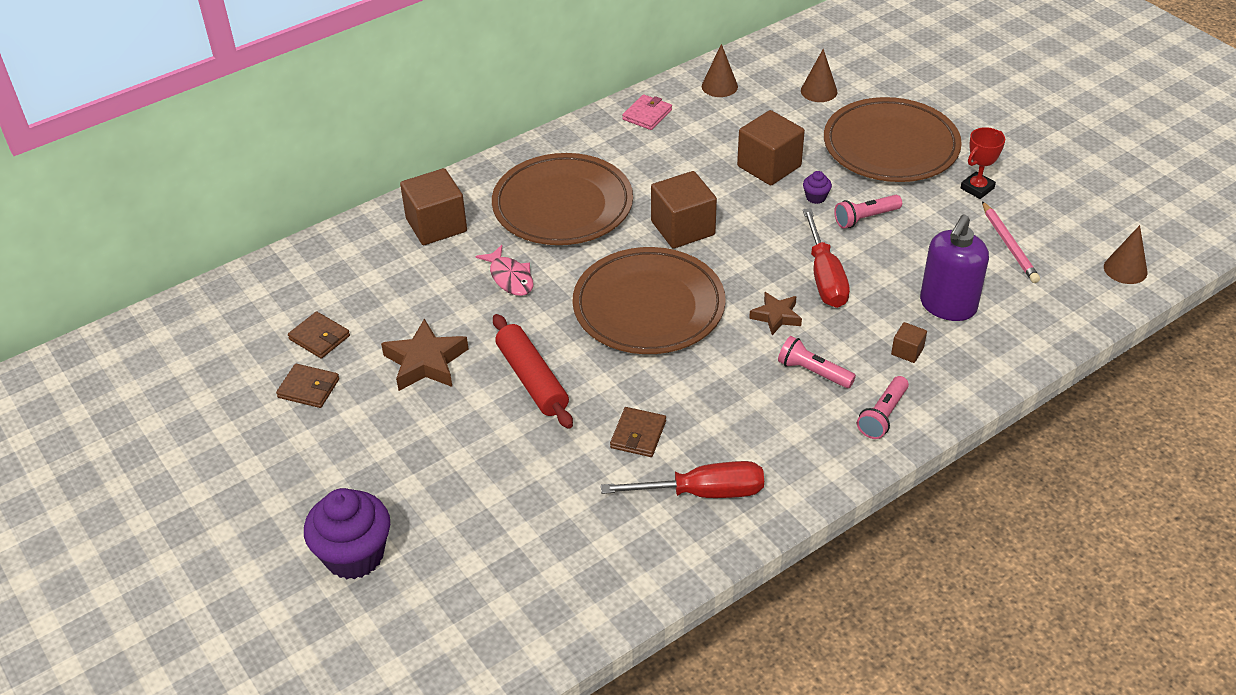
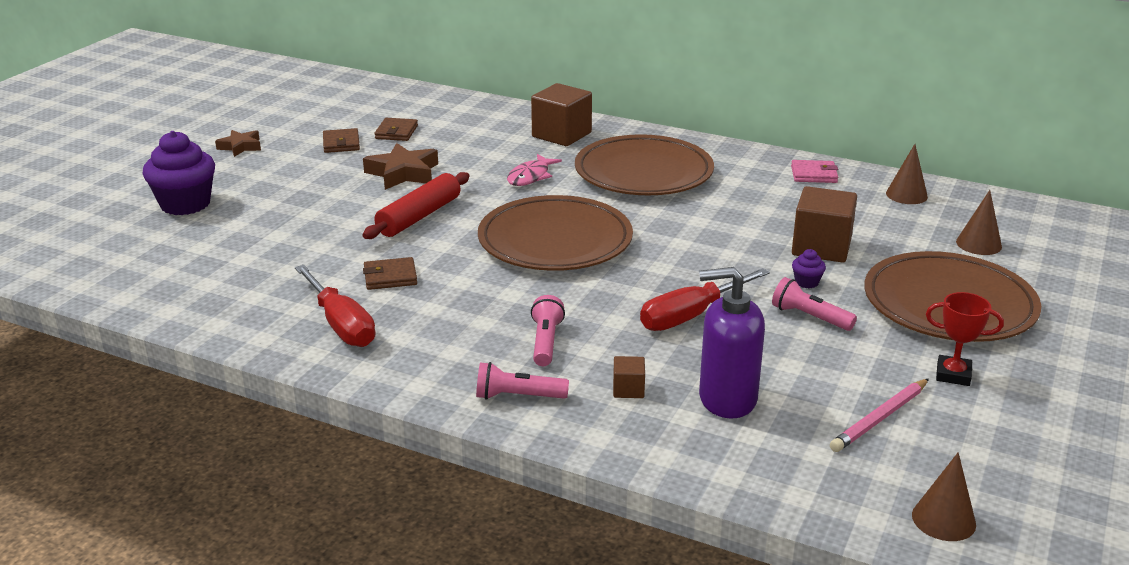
camera: 60 degrees right, 15 degrees down
(683, 228) = (677, 229): brown cube -> none
(776, 316) = (605, 304): brown star -> brown star (240, 147)

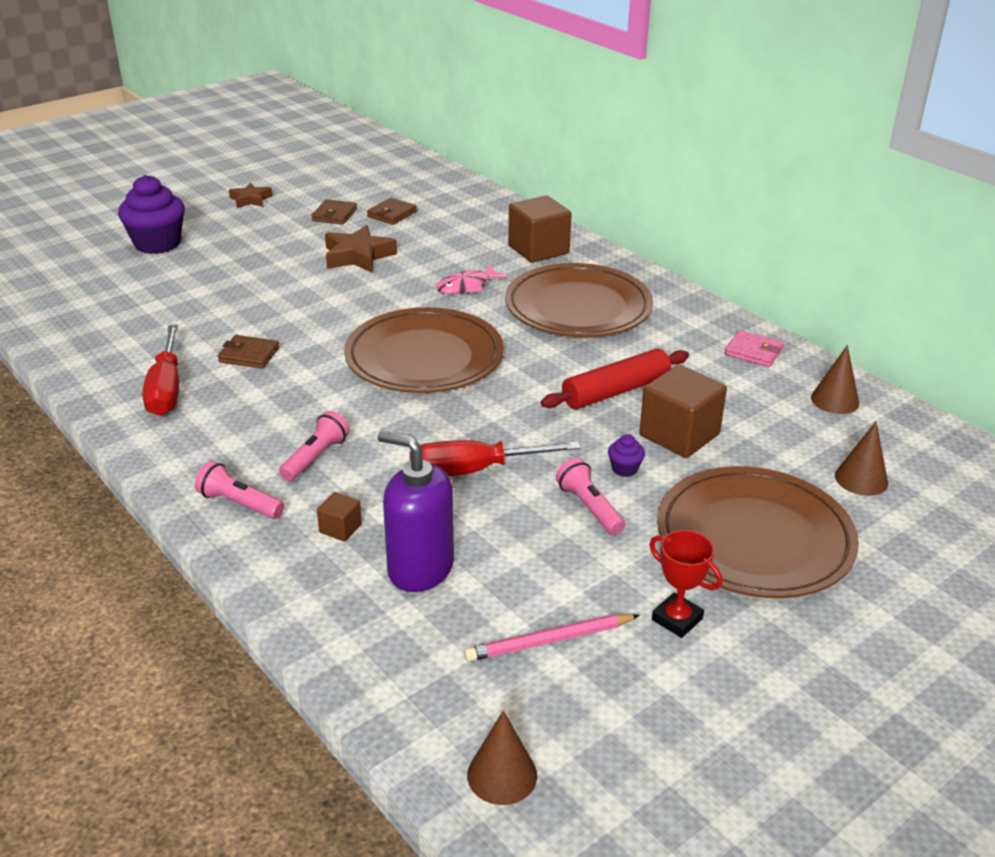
camera: 25 degrees right, 5 degrees up
(419, 216) = (330, 302): red rolling pin -> red rolling pin (616, 391)

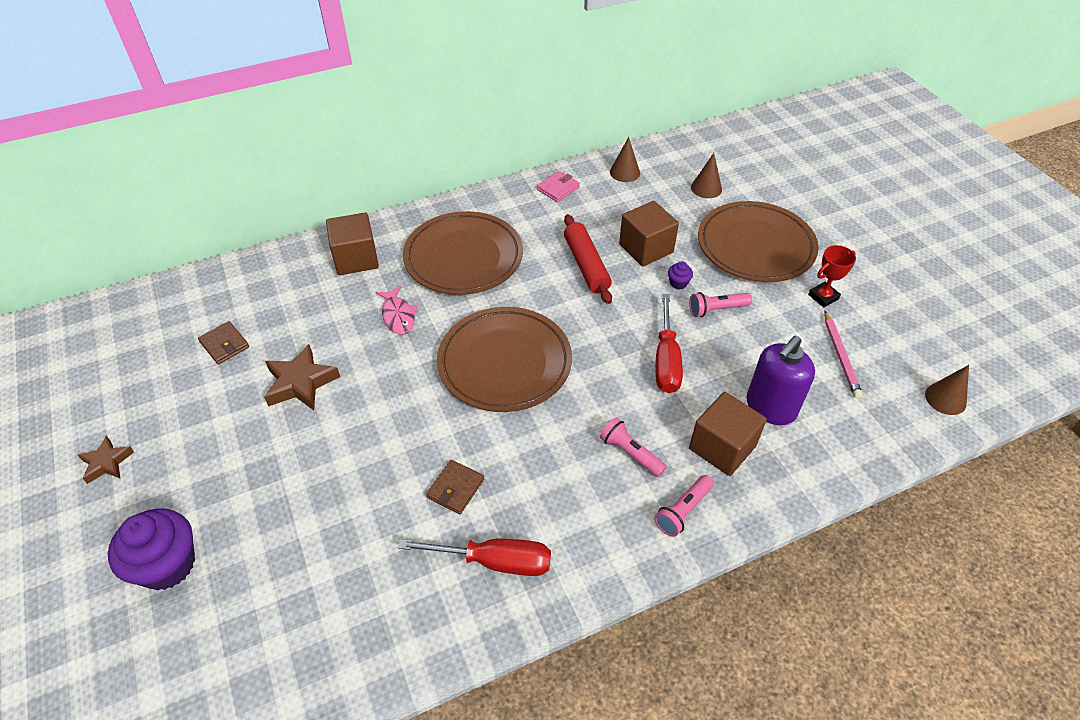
camera: 75 degrees left, 15 degrees up
(334, 215) = (197, 390): brown wallet -> none
(340, 528) = (722, 447): brown cube -> brown cube, size x2.11

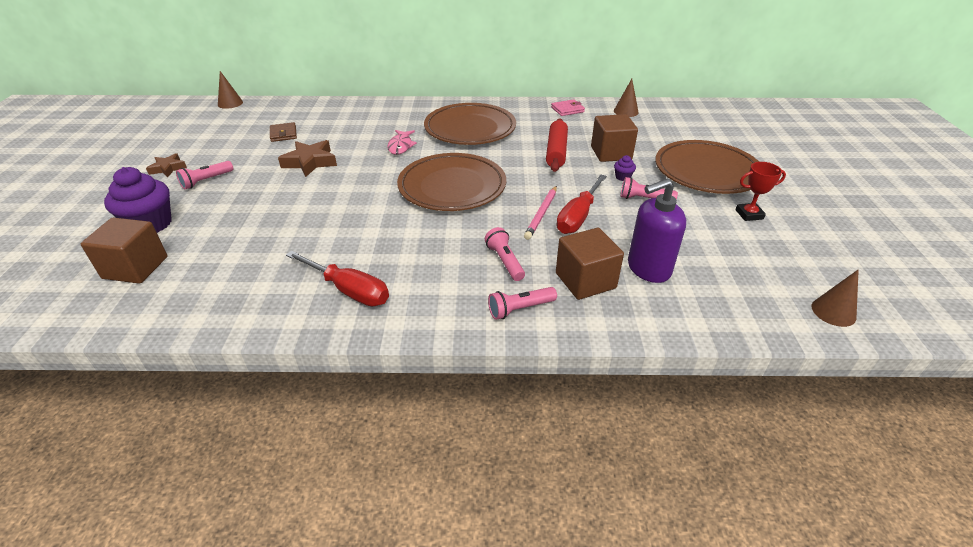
camera: 25 degrees right, 10 degrees down
(183, 464) = (206, 181): none -> pink flashlight
(356, 259) = (399, 114): brown cube -> brown cube (135, 267)
(455, 488) = (358, 242): brown wallet -> none
(706, 188) = (687, 132): brown cone -> brown cone (230, 103)
(840, 356) = (740, 255): pink pencil -> pink pencil (541, 214)

